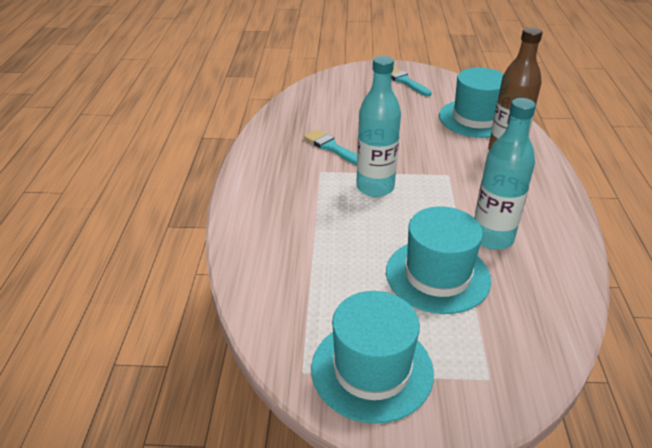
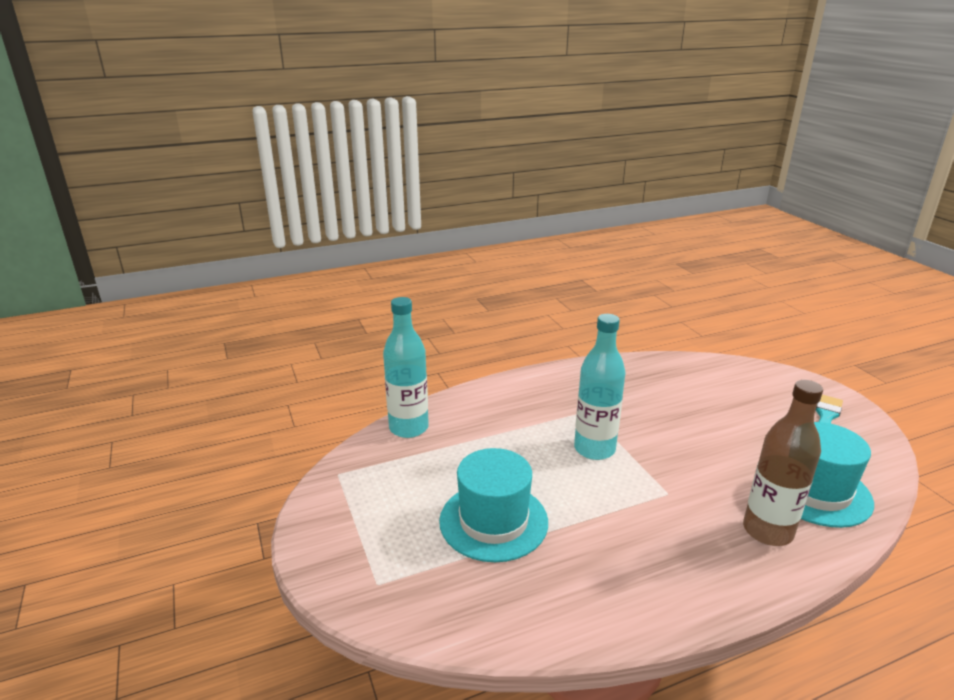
camera: 65 degrees right, 10 degrees down
(332, 147) = (632, 406): turquoise brush -> none
(372, 369) = (356, 508): turquoise hat -> none
(492, 238) = (582, 550): turquoise bottle -> turquoise bottle (409, 428)

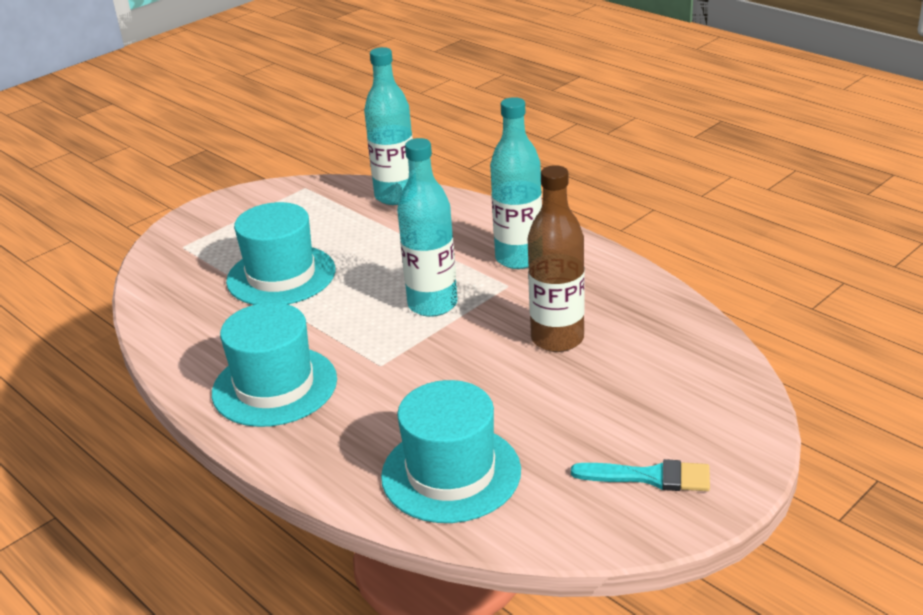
camera: 70 degrees right, 5 degrees up
(554, 398) = (519, 258): none -> turquoise bottle
(678, 560) = (274, 386): none -> turquoise hat
(767, 531) = (350, 440): brown bottle -> brown bottle (557, 339)

